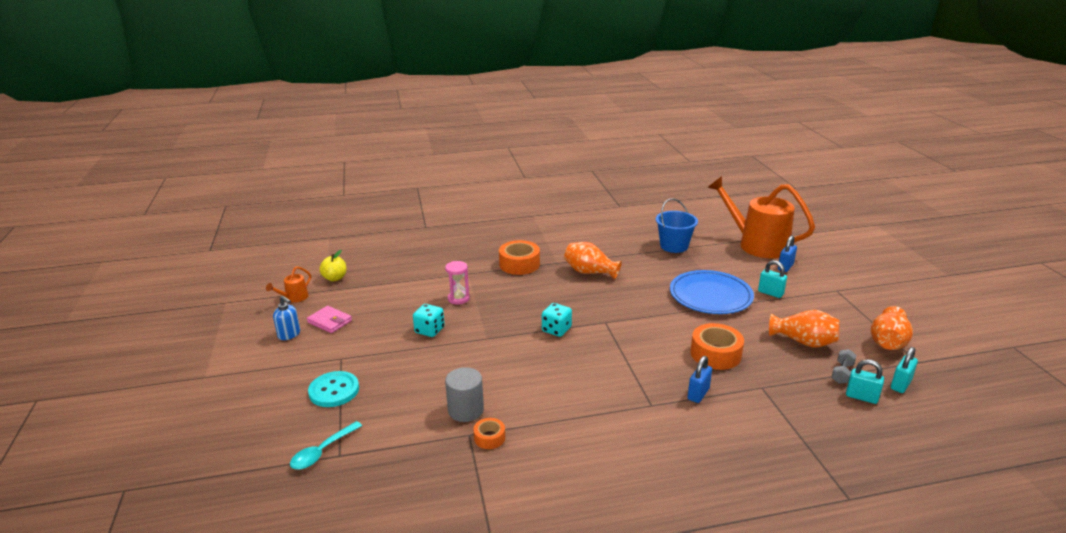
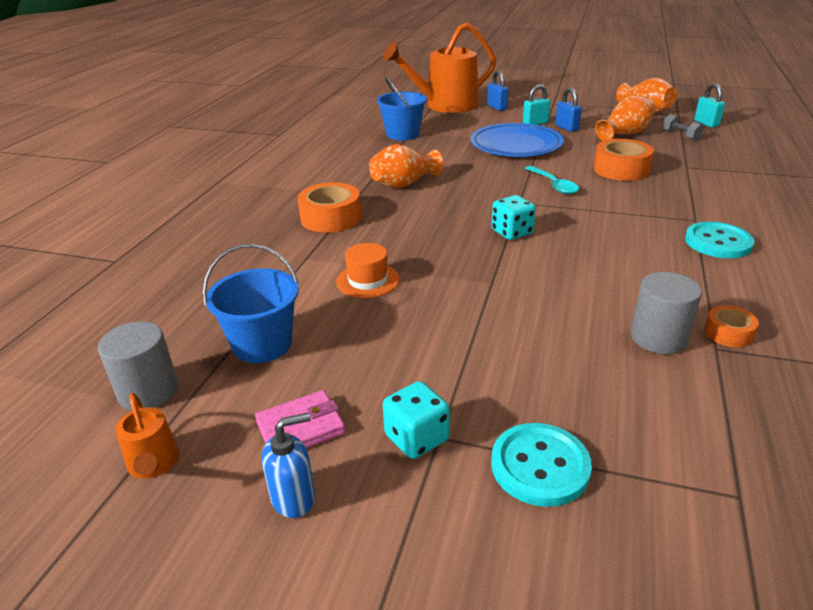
camera: 60 degrees left, 5 degrees up
(322, 451) = (725, 518): turquoise spoon -> turquoise spoon (553, 185)
(335, 278) = (148, 391): yellow apple -> grey cylinder
(382, 291) = (262, 344): none -> blue bucket
(429, 330) = (431, 324): turquoise dice -> turquoise dice (416, 438)
(458, 299) = (368, 280): pink hourglass -> orange hat
(620, 420) = (718, 242): none -> turquoise button
(698, 394) = (686, 194): blue padlock -> blue padlock (566, 128)
(861, 397) = (718, 139): turquoise padlock -> none

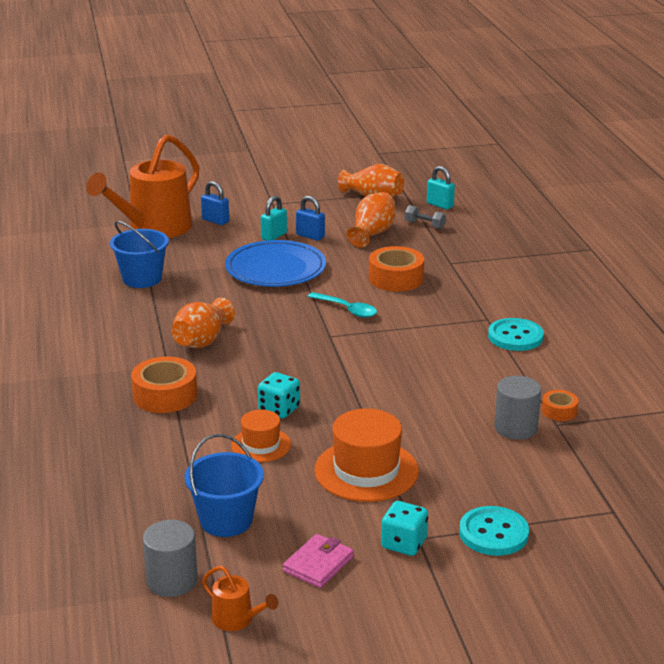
camera: 30 degrees left, 5 degrees down
(294, 497) = (356, 602): blue soap dispenser -> none
(447, 336) = (366, 471): none -> orange hat
(512, 232) = (347, 368): turquoise dice -> turquoise dice (279, 409)

